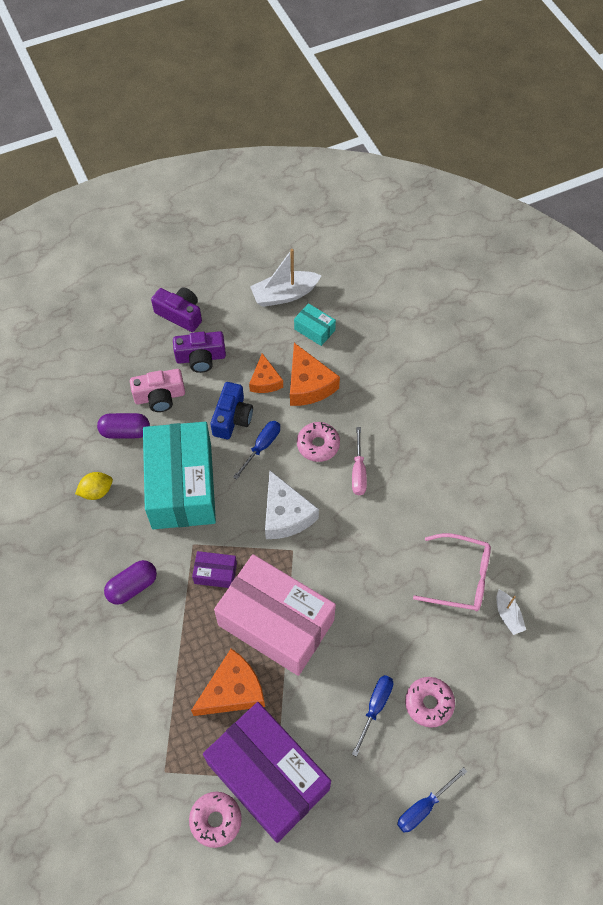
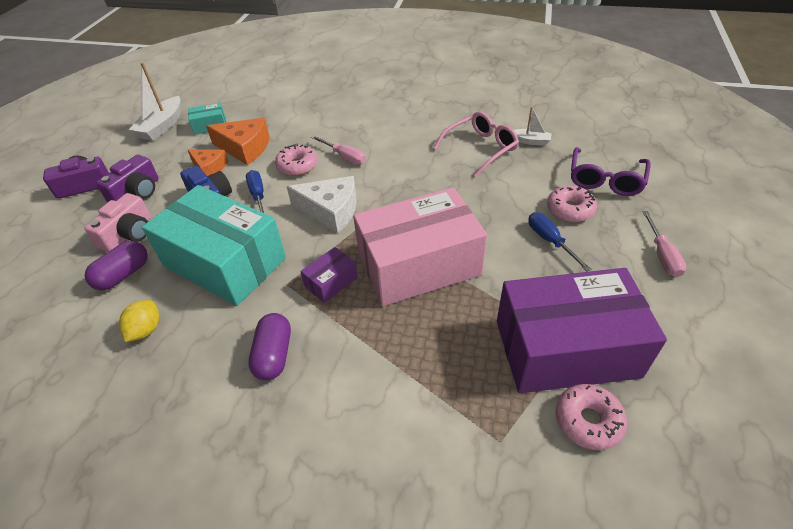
camera: 50 degrees left, 15 degrees down
(233, 690) = (457, 330): orange cheese -> none
(423, 807) = (662, 255): blue screwdriver -> pink screwdriver
(497, 714) = (605, 180): none -> purple glasses

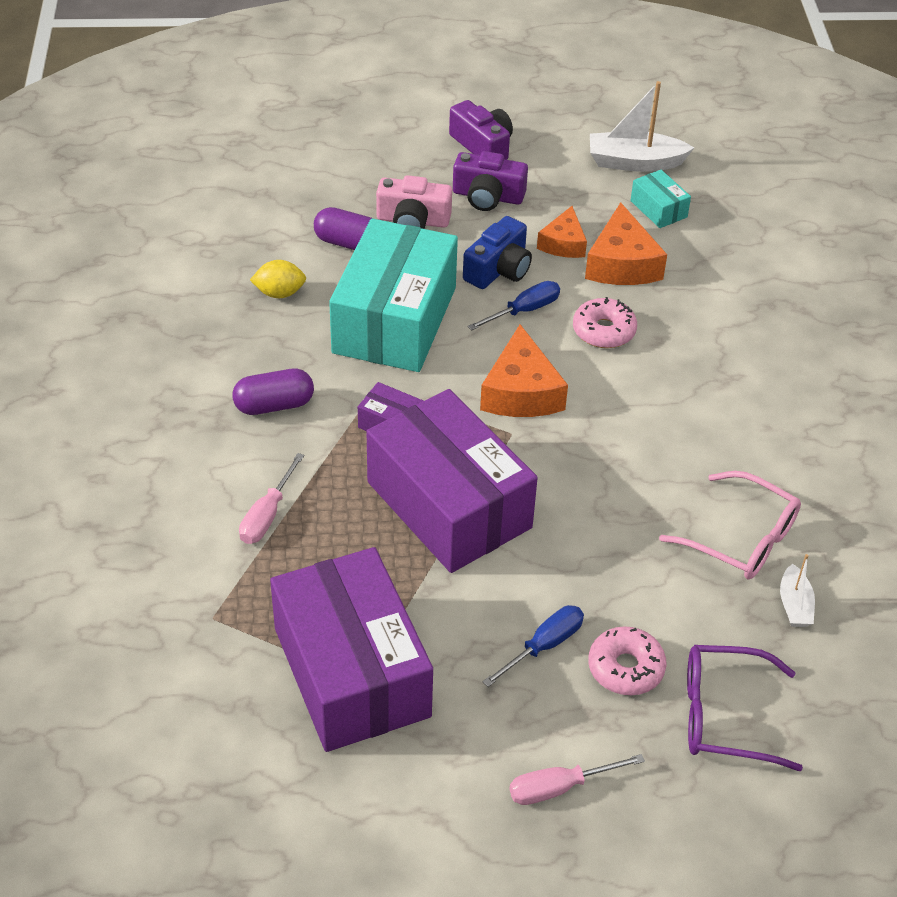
camera: 70 degrees right, 0 degrees up
(331, 211) = (521, 392): white cheese -> orange cheese
(344, 157) = (647, 376): pink screwdriver -> pink screwdriver (267, 515)
(419, 265) = (449, 505): pink box -> purple box
(588, 421) = (254, 696): pink donut -> none

